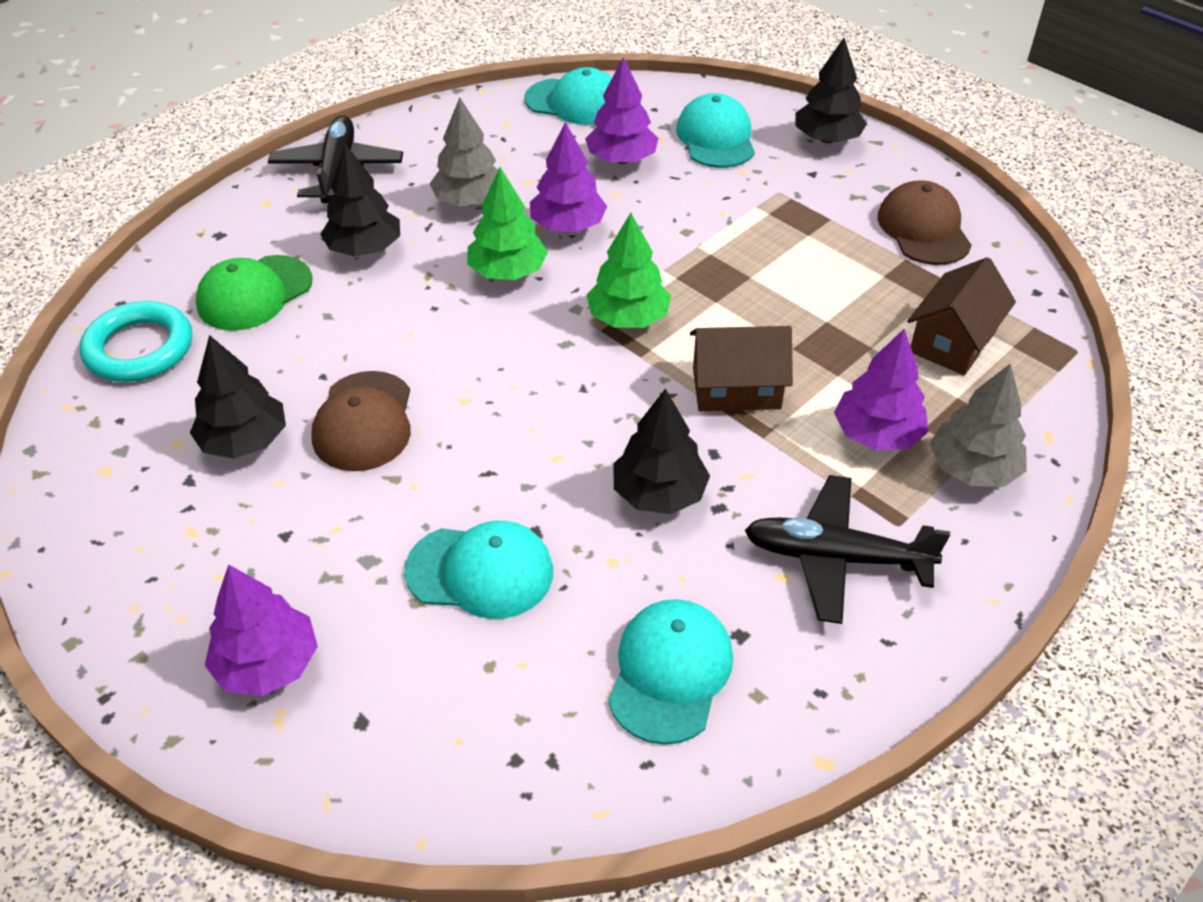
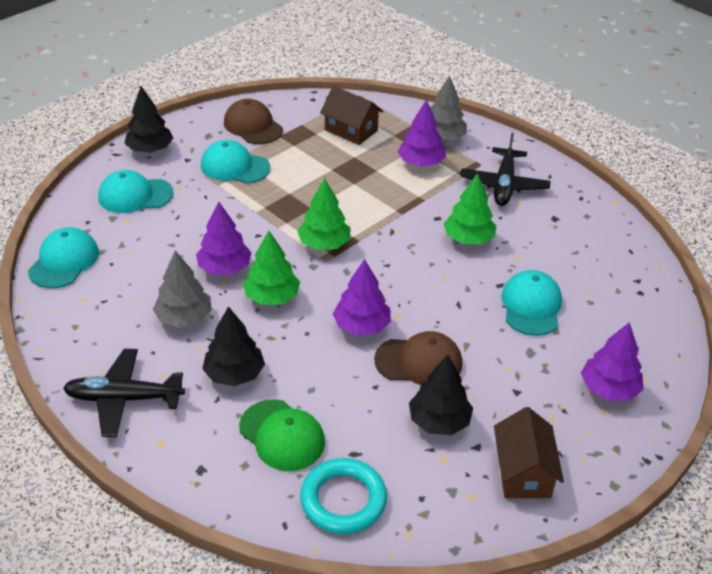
camera: 90 degrees left, 5 degrees down
(621, 159) = (149, 240): purple tree -> purple tree (361, 326)
(659, 493) = (468, 238): black tree -> green tree
(670, 672) = (581, 241): turquoise cap -> turquoise cap (235, 166)
(736, 388) = (387, 206): brown house -> brown house (523, 472)
(923, 229) = (253, 126): brown cap -> brown cap turned 60 degrees clockwise

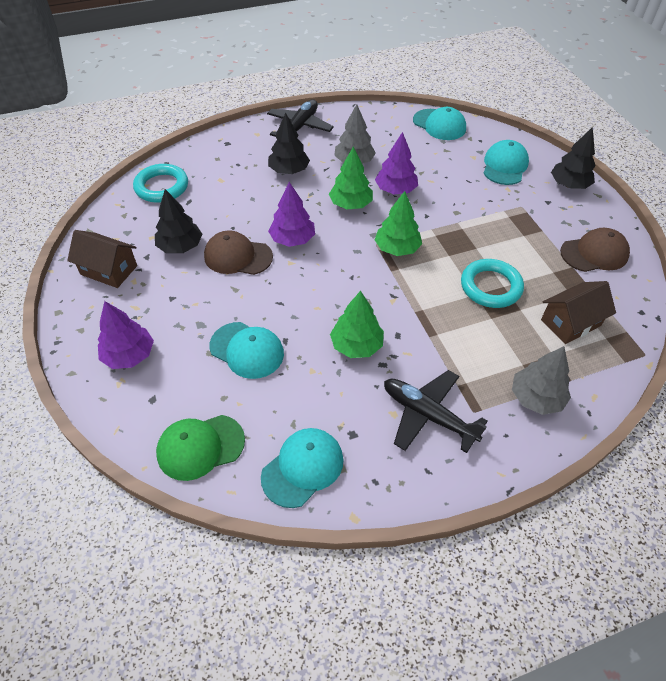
camera: 115 degrees right, 10 degrees up
(235, 166) = (528, 226): turquoise cap -> turquoise cap (303, 468)
(282, 435) = (226, 177): green cap -> green cap (200, 447)
(338, 176) = (490, 287): none -> turquoise ring
(419, 362) = (238, 256): brown cap -> brown cap turned 75 degrees clockwise
(421, 163) = (493, 358): purple tree -> none

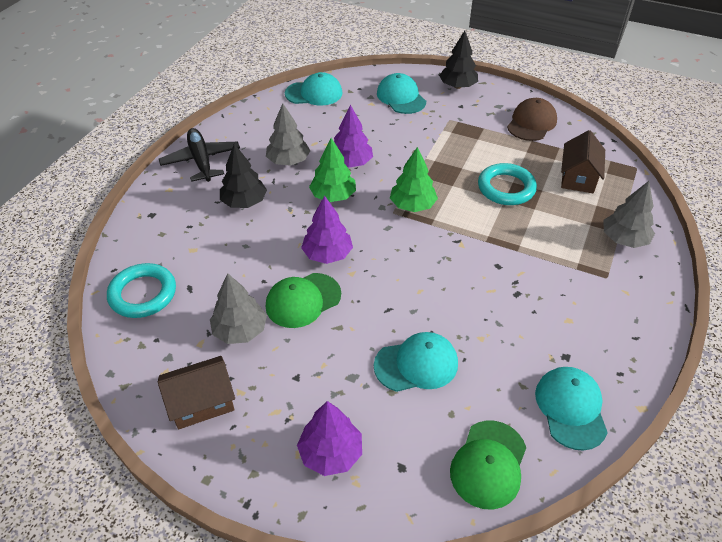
camera: 45 degrees left, 5 degrees down
(180, 246) = (240, 330): black tree -> grey tree
(238, 256) = (303, 300): brown cap -> green cap
(356, 345) = (483, 295): green tree -> none
(427, 415) = (587, 303): black plane -> none

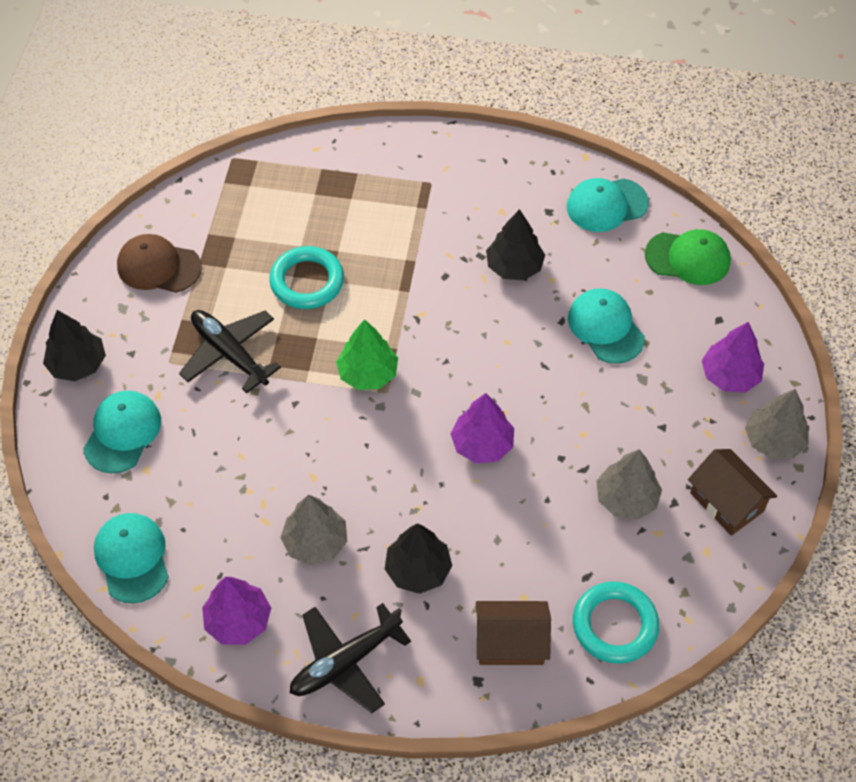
camera: 105 degrees left, 10 degrees up
(303, 300) = (561, 450): green cap -> none
(333, 196) = (374, 466): green tree -> none
(351, 163) = (299, 462): purple tree -> purple tree (238, 621)
(401, 97) = (122, 433): turquoise cap -> turquoise cap turned 150 degrees clockwise
(449, 144) = (229, 353): none -> black plane
(500, 314) = (514, 266): none -> black tree
(578, 177) = (267, 212): brown house -> brown house (510, 642)
(624, 239) = (367, 169): grey tree -> grey tree (773, 440)

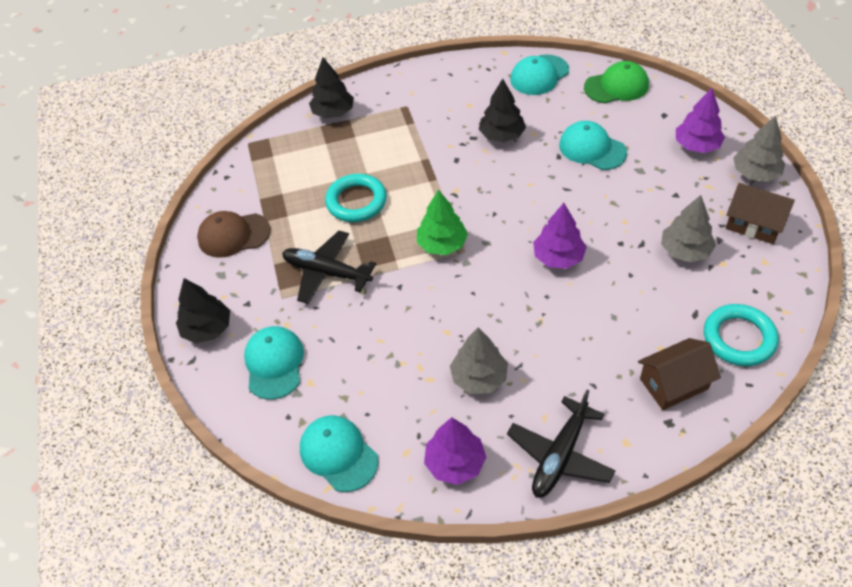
camera: 20 degrees left, 5 degrees down
(418, 570) = (570, 363): black tree -> black tree (333, 112)

